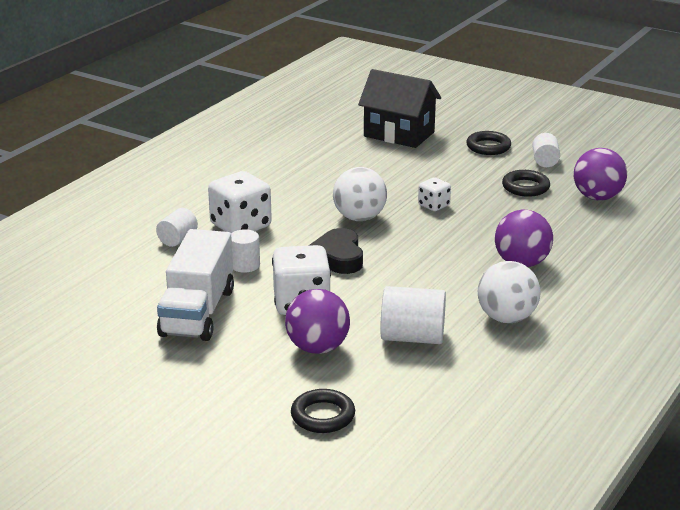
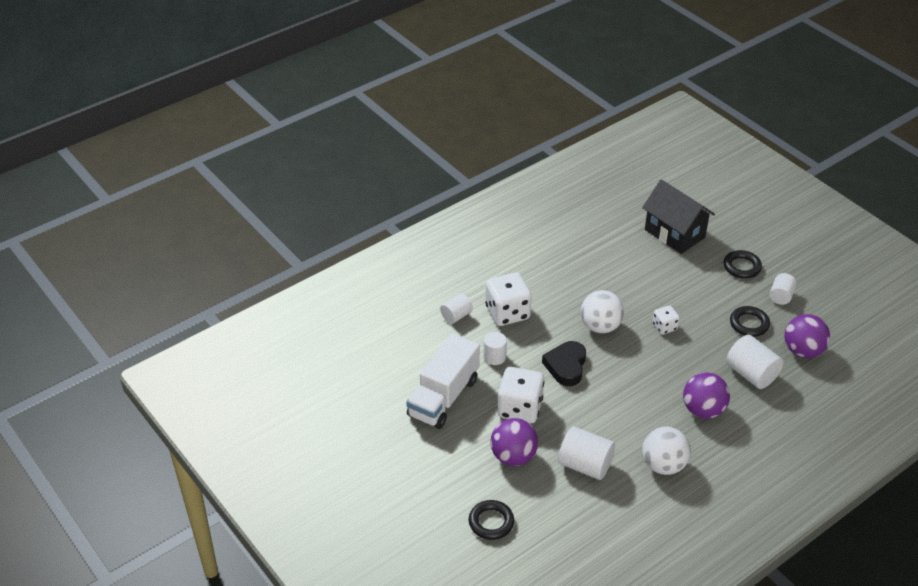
camera: 20 degrees right, 15 degrees up
(555, 225) = (751, 374): none -> white cylinder

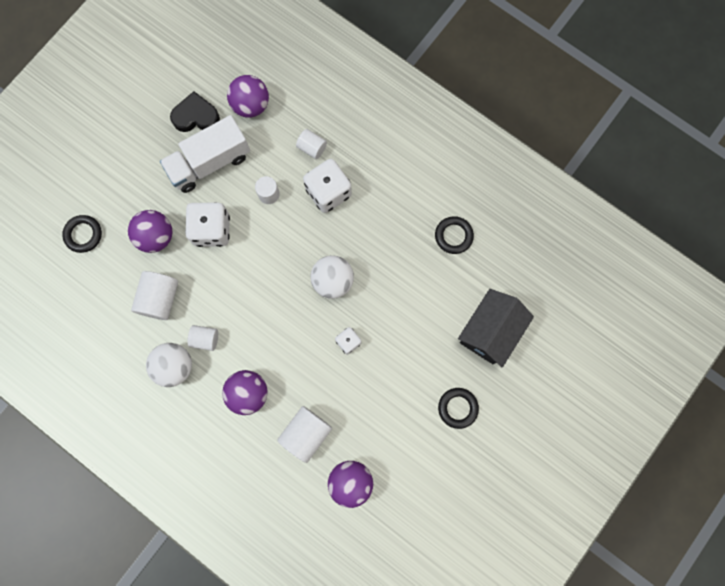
camera: 75 degrees right, 35 degrees up
(391, 353) = (251, 105): none -> purple ball
(443, 397) = (209, 163): white truck -> white truck turned 45 degrees counterclockwise
(566, 366) = (273, 259): black heart -> black heart (196, 116)
(749, 324) = (374, 424): black ring -> black ring (453, 236)
(781, 296) = (424, 453): white cylinder -> white cylinder (205, 339)

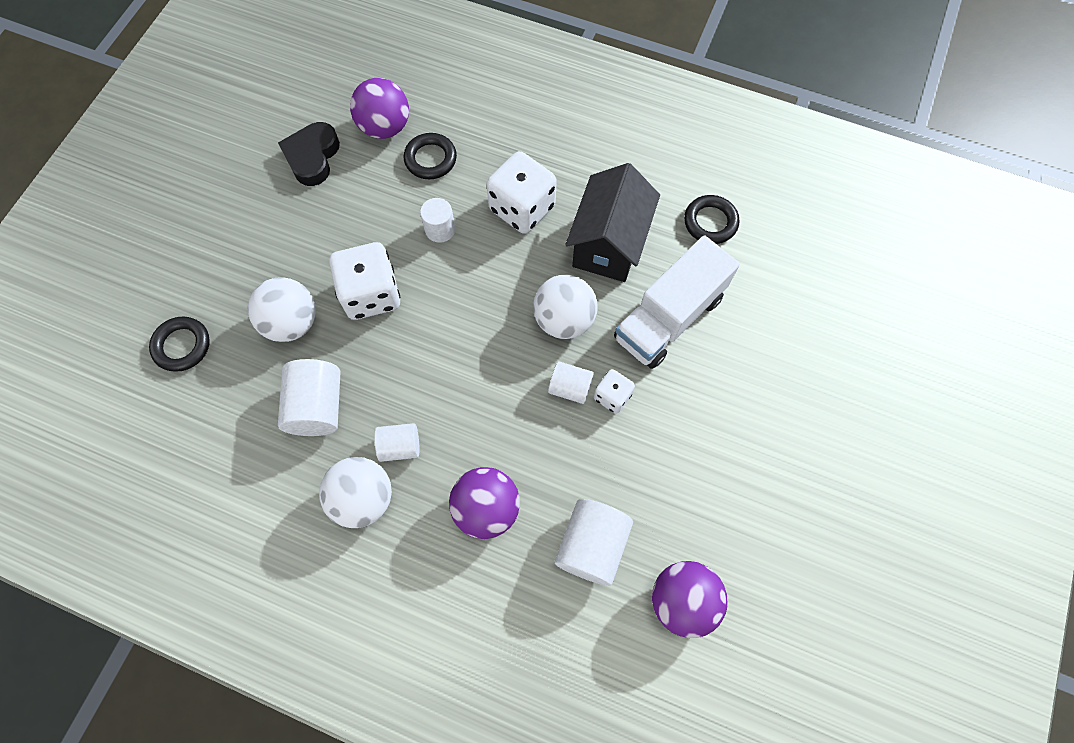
camera: 15 degrees left, 10 degrees down
(156, 237) = (292, 323): purple ball -> white ball
(196, 116) = (312, 157): black heart -> black heart turned 60 degrees counterclockwise
(209, 163) = (346, 209): white truck -> white truck (669, 318)
(312, 148) = (483, 159): white cylinder -> white cylinder (570, 388)
(457, 408) = (801, 448): black ring -> black ring (430, 159)
(489, 332) = (805, 332): black house -> black house (609, 244)

